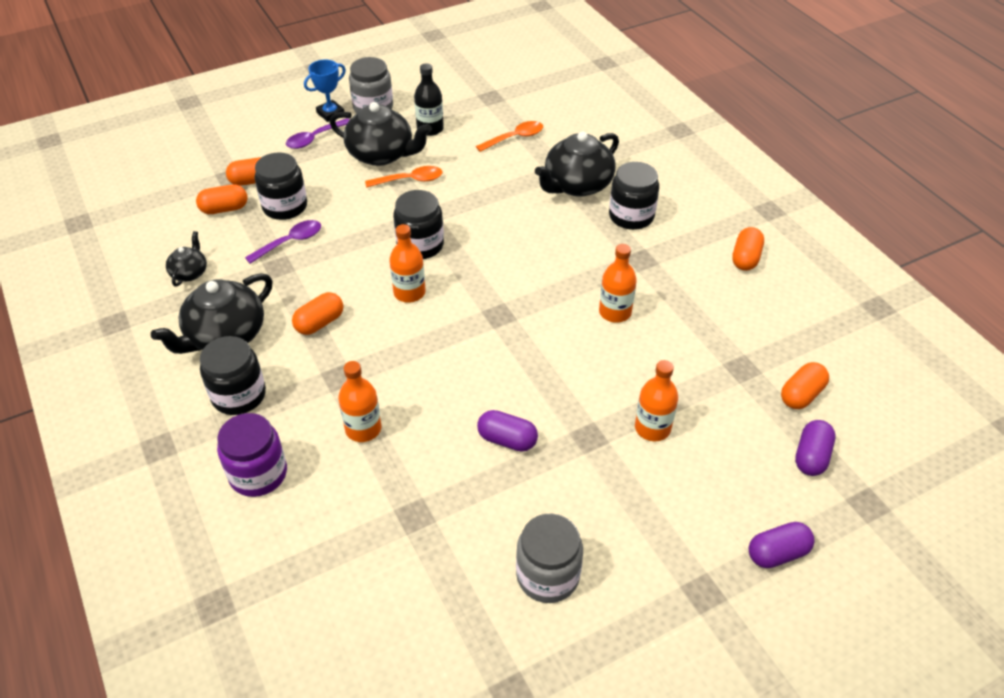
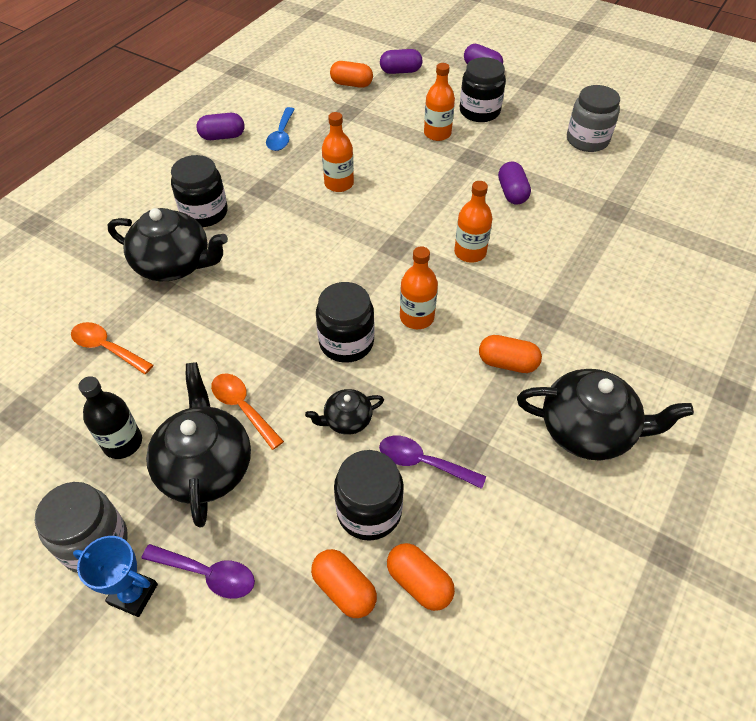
camera: 120 degrees left, 5 degrees up
(189, 272) = (544, 534): black teapot -> black teapot (347, 420)
(239, 395) = (633, 371): black jar -> black jar (479, 111)
(258, 474) = (678, 309): purple jar -> none
(363, 429) = (580, 271): orange bottle -> orange bottle (470, 252)
(723, 299) = (281, 136): none -> blue spoon
(745, 258) = (222, 136): orange capsule -> purple capsule

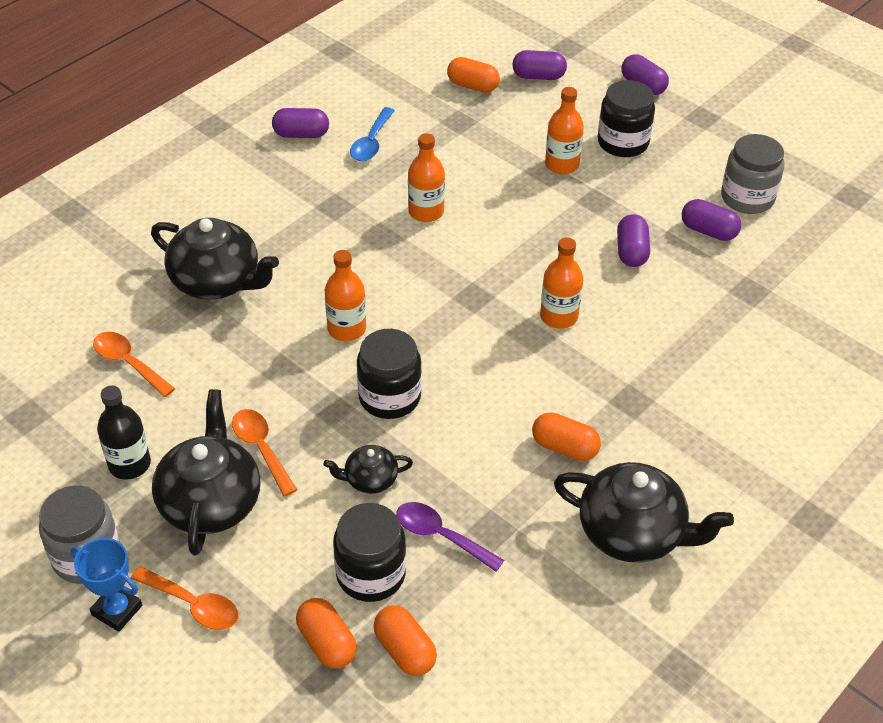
camera: 10 degrees right, 5 degrees down
(204, 213) = (262, 225): black jar -> none
(208, 574) = (193, 605): purple spoon -> orange spoon
(416, 317) = (476, 381): orange bottle -> orange bottle (346, 329)
(566, 169) = (708, 231): none -> purple capsule

